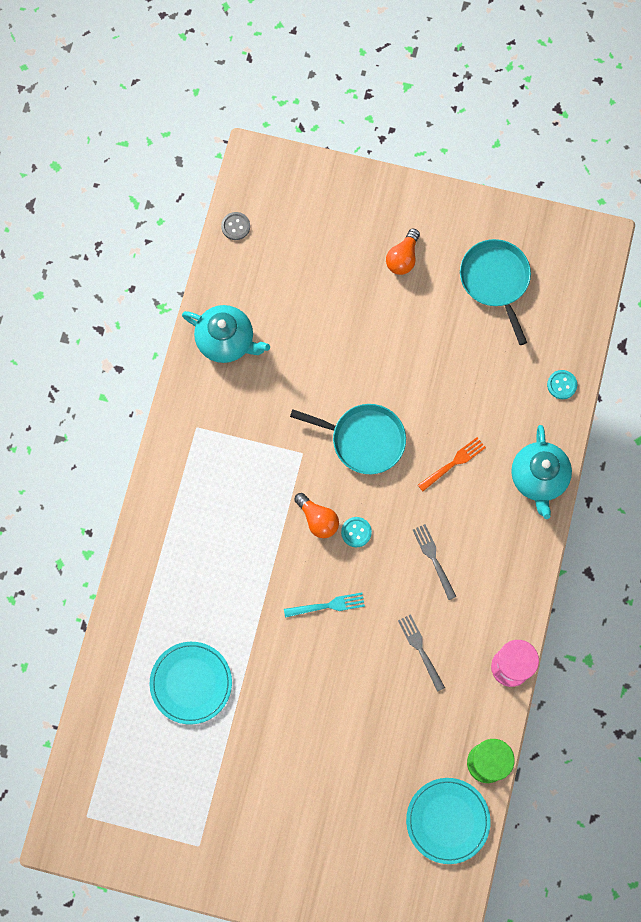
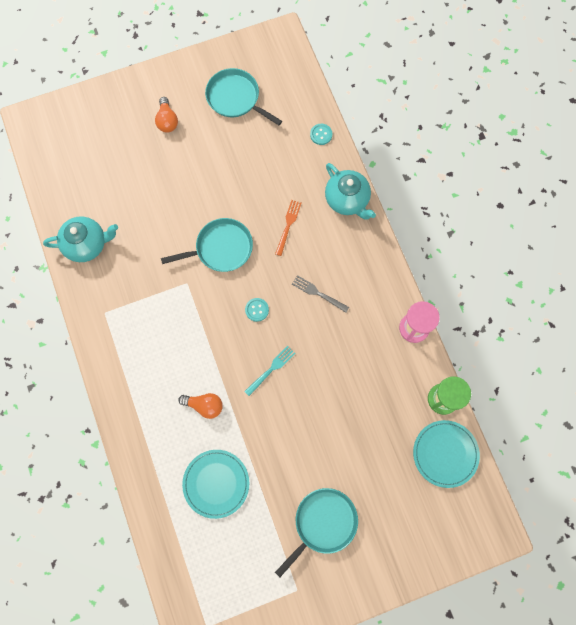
camera: 35 degrees left, 0 degrees up
(235, 226) = (43, 168): grey button -> none
(271, 799) = (323, 523): none -> turquoise pan
(318, 519) = (226, 318): orange light bulb -> orange light bulb (204, 405)
(420, 650) = (350, 356): grey fork -> none

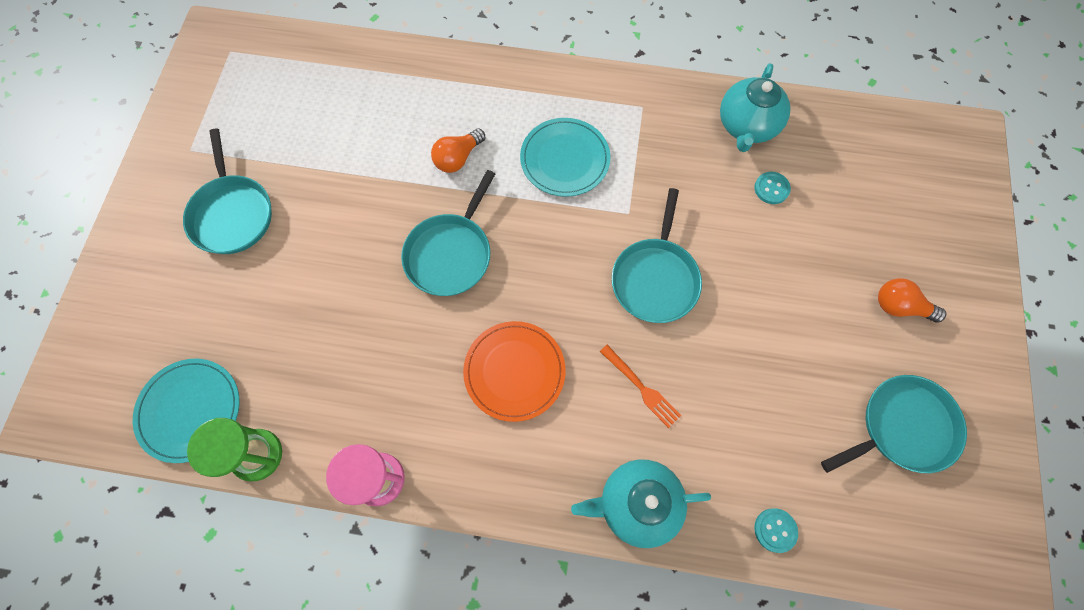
camera: 120 degrees right, 5 degrees down
(216, 483) = (361, 127): turquoise plate -> turquoise plate (565, 159)
(257, 310) = (540, 278): turquoise button -> turquoise button (771, 188)
(271, 369) = (450, 254): turquoise fork -> turquoise pan
(318, 293) = (514, 371): grey fork -> orange plate

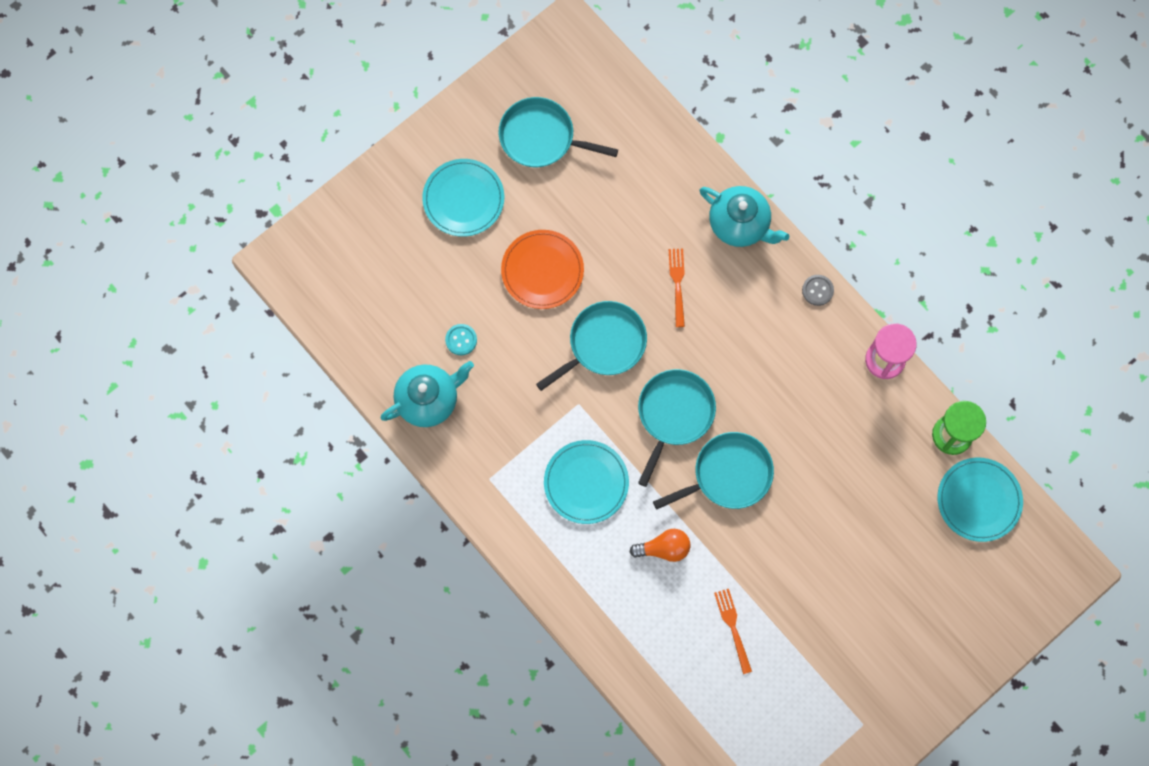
camera: 140 degrees left, 5 degrees up
(232, 214) = (864, 635): turquoise pan -> turquoise pan (674, 414)
(353, 143) = (733, 627): none -> orange fork
(502, 497) = (817, 290): none -> grey button
(514, 371) = (749, 358): orange plate -> orange plate (542, 270)
(775, 530) = (672, 149): turquoise button -> none
(899, 306) = (463, 199): orange light bulb -> turquoise plate

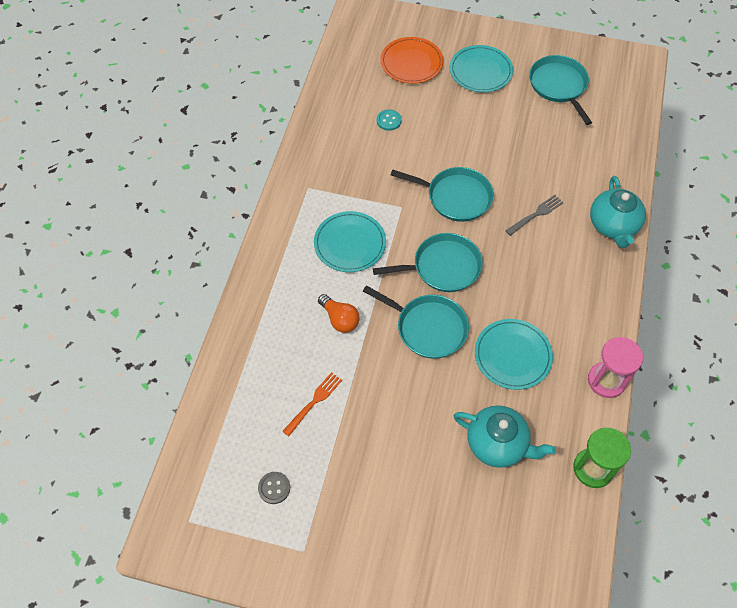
camera: 55 degrees right, 15 degrees down
(428, 400) = (334, 126): turquoise teapot -> turquoise teapot (497, 444)
(542, 270) = (473, 136): orange plate -> orange plate (411, 62)
(677, 284) = (536, 214): orange fork -> grey fork
(817, 290) = (614, 302): grey button -> grey button (274, 488)
(979, 500) = (559, 525): turquoise plate -> turquoise plate (512, 355)

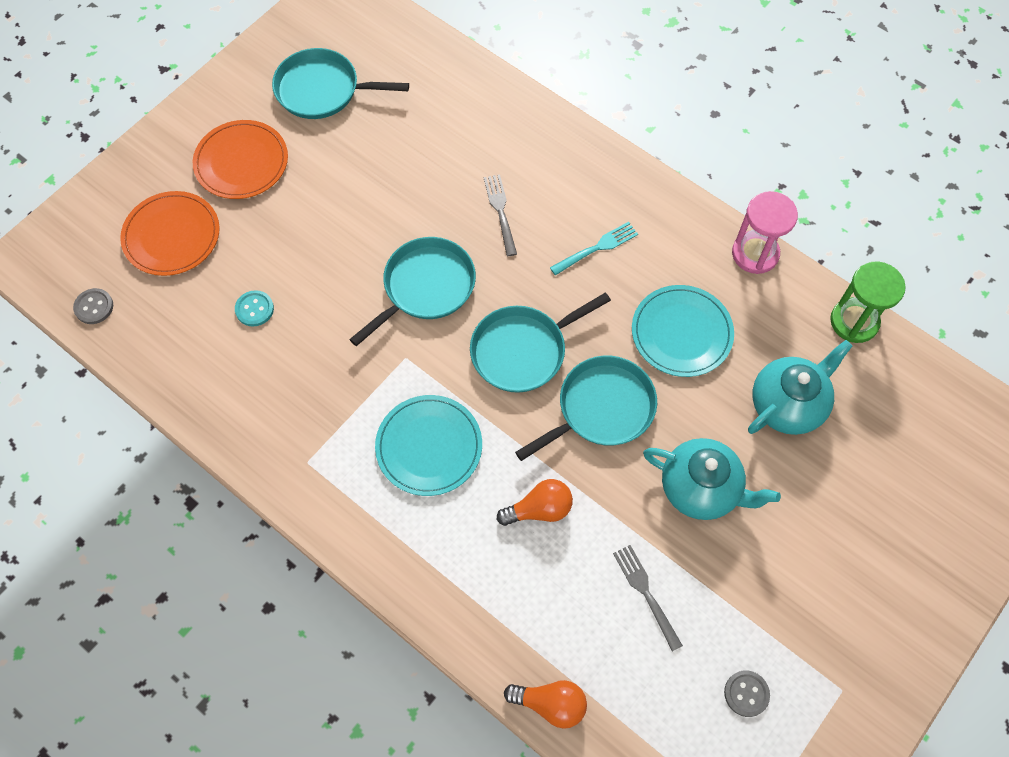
camera: 65 degrees left, 5 degrees up
(219, 374) = (550, 704): none -> orange light bulb
(314, 402) = (646, 593): orange fork -> grey fork
(347, 51) = (94, 307): none -> grey button
(443, 267) = (522, 350): turquoise pan -> turquoise pan turned 135 degrees counterclockwise
(480, 71) = (241, 162): turquoise plate -> orange plate
(545, 280) = (597, 248): none -> turquoise fork
(613, 226) = (559, 142): turquoise teapot -> turquoise teapot (701, 489)

